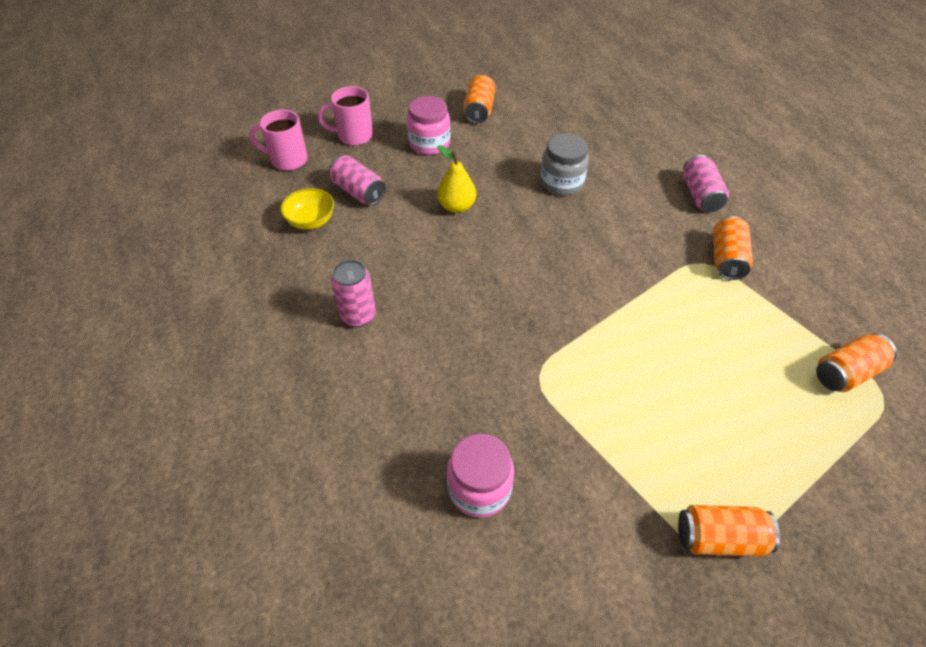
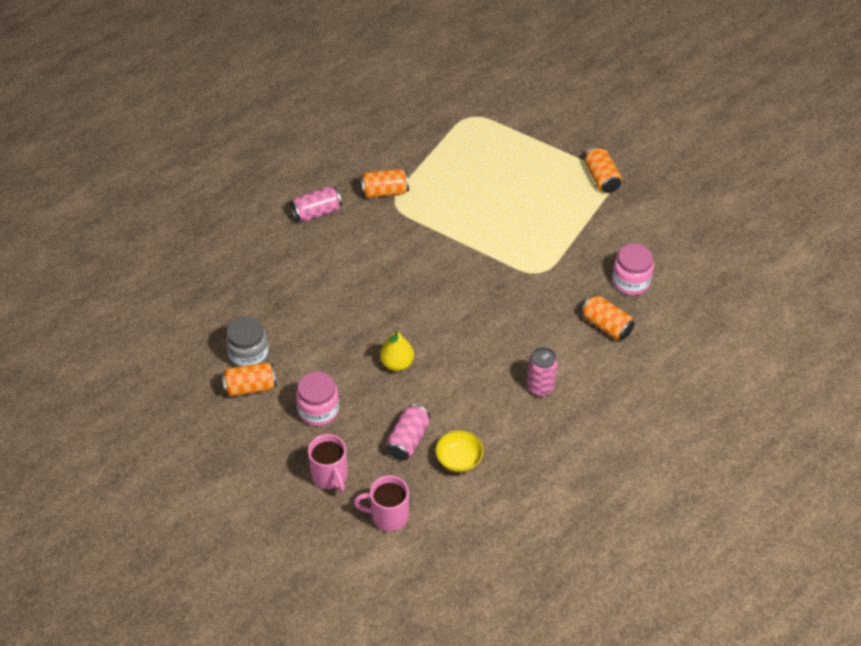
camera: 110 degrees left, 0 degrees up
(287, 160) = (388, 516): pink mug -> pink mug turned 105 degrees clockwise
(561, 182) = (336, 301): grey jar -> grey jar (249, 355)
(846, 373) = (461, 131): orange can -> orange can (606, 325)

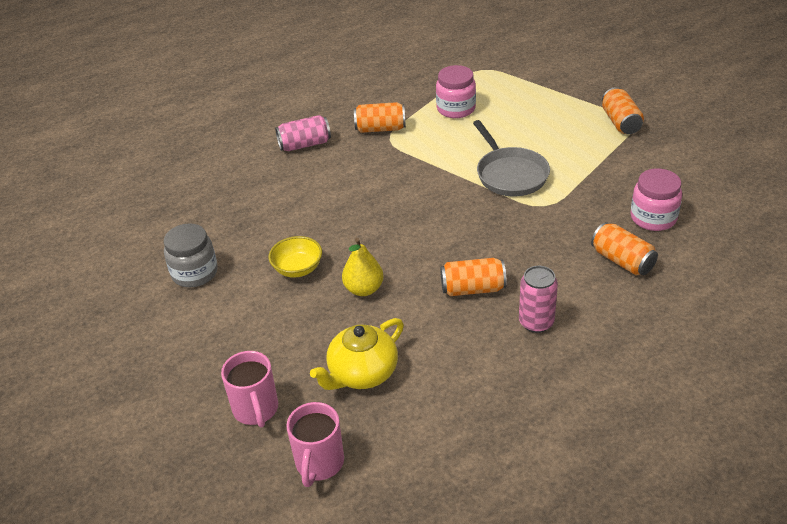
camera: 10 degrees right, 10 degrees down
(250, 387) = (187, 306): orange can -> orange can (473, 289)
(318, 410) = (260, 334): pink jar -> pink jar (456, 109)
(388, 516) = (319, 463): pink mug -> pink mug turned 90 degrees counterclockwise
(408, 440) = (362, 373): pink can -> yellow teapot
(459, 460) = (423, 400): yellow bowl -> yellow bowl (298, 269)
(507, 240) = (510, 174): none -> grey pan

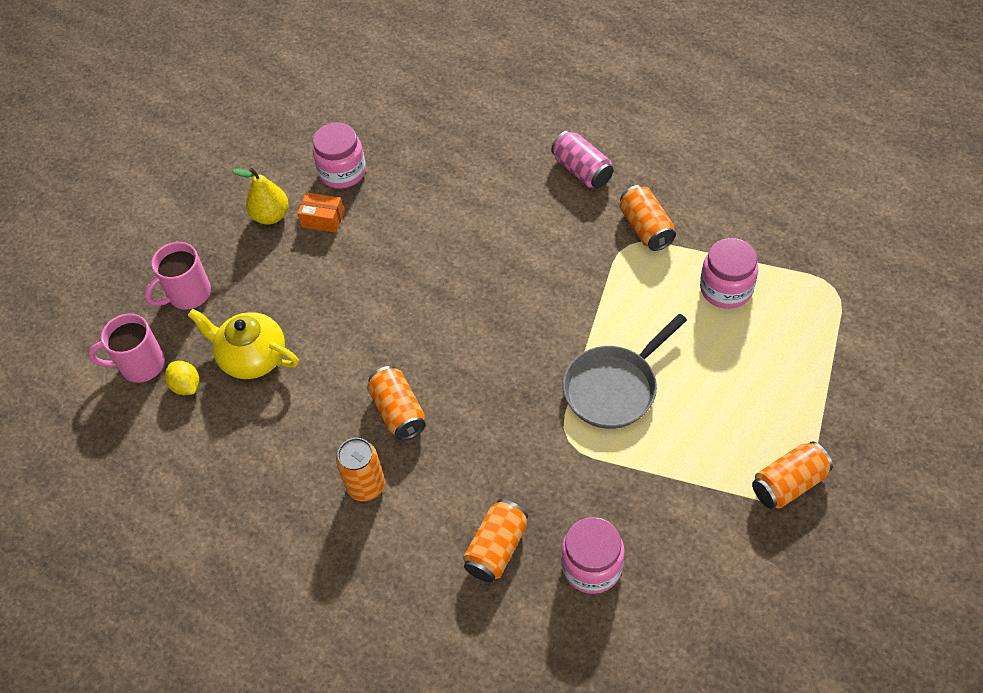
camera: 70 degrees right, 15 degrees up
(195, 273) = (342, 172): grey jar -> pink jar
(238, 296) = (323, 219): none -> orange box
(298, 269) = (376, 249): yellow bowl -> none
(364, 289) = (365, 316): yellow pear -> yellow pear (271, 216)
(366, 429) = (186, 386): none -> yellow lemon
(536, 322) = (366, 486): pink can -> orange can

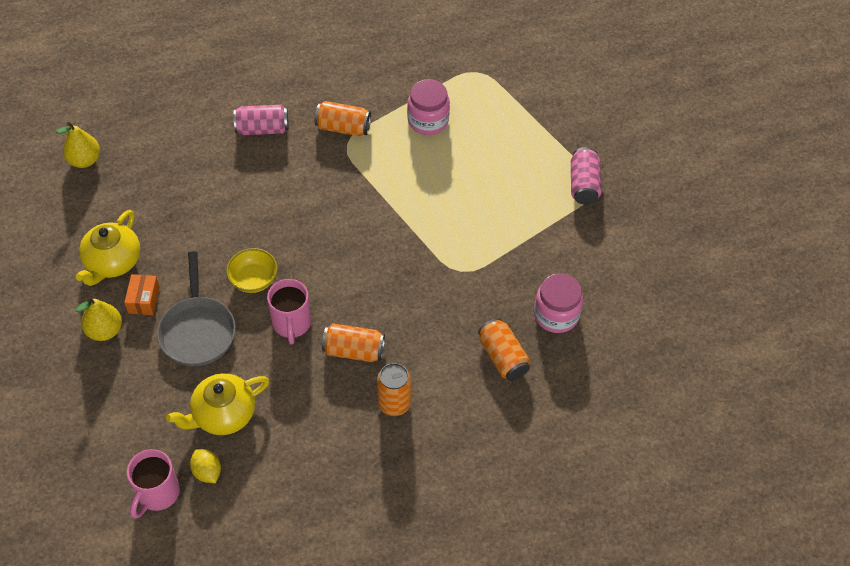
camera: 60 degrees left, 0 degrees up
(186, 386) = (207, 472): yellow lemon -> yellow lemon turned 60 degrees clockwise
(188, 294) = (122, 426): pink mug -> pink mug (291, 324)
(323, 219) = (144, 300): orange box -> orange box turned 45 degrees counterclockwise
(342, 172) = (113, 262): pink jar -> yellow teapot
(410, 281) = (254, 280): none -> yellow bowl
(428, 80) = (85, 160): none -> yellow pear
(614, 387) = (445, 222): grey pan -> grey pan (198, 330)
(788, 484) = (583, 184): orange can -> pink can

